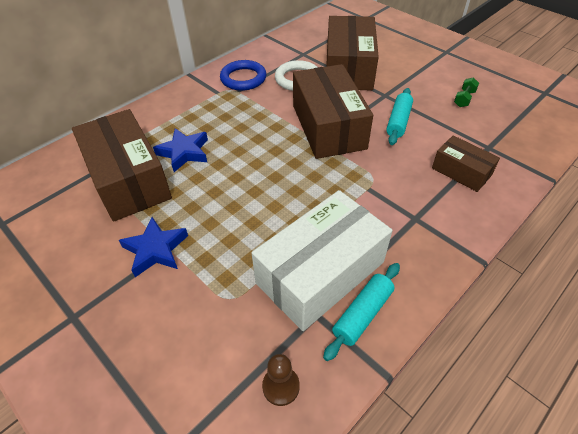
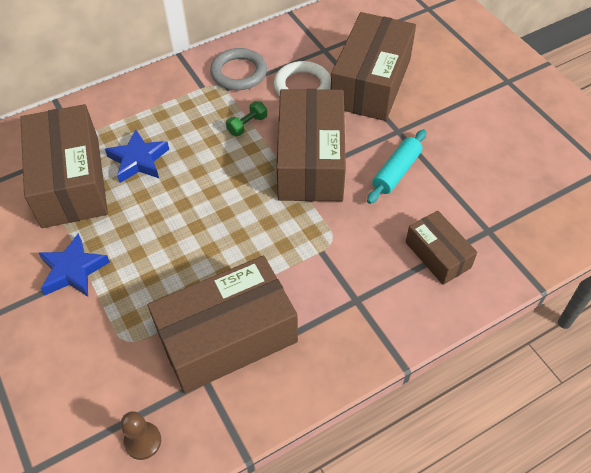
camera: 15 degrees right, 5 degrees up
(243, 78) = (239, 73): blue ring -> grey ring
(320, 272) = (227, 337): white box -> brown box
(362, 314) = (251, 392): turquoise rolling pin -> none
(464, 99) = (494, 157): green dumbbell -> green dumbbell (247, 125)

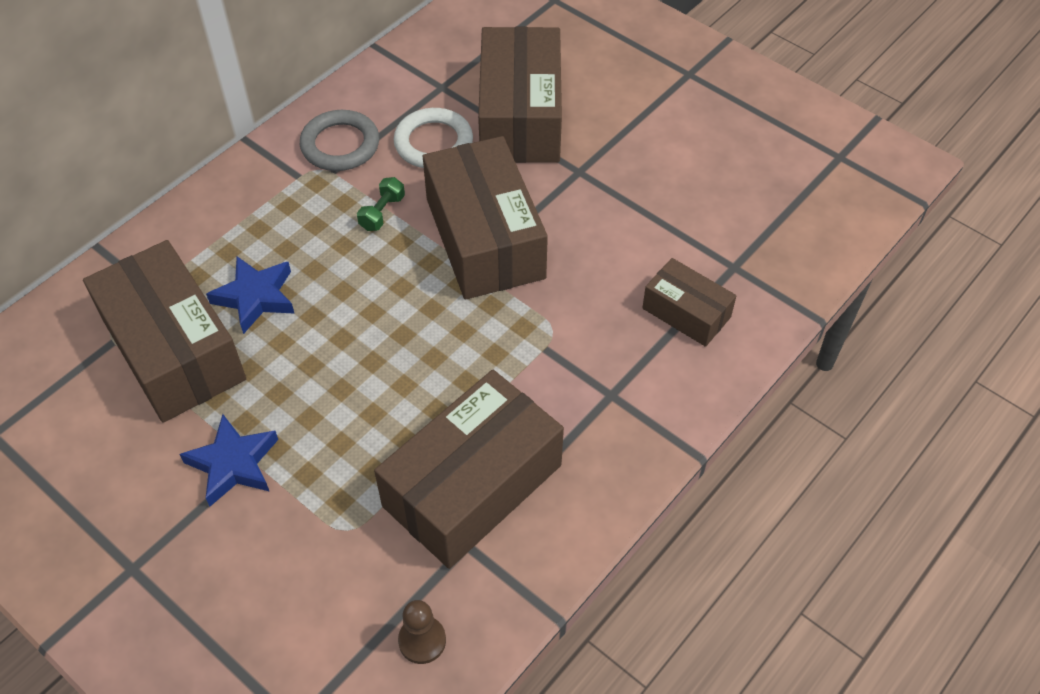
camera: 20 degrees left, 0 degrees up
(396, 172) = (597, 224): turquoise rolling pin -> none

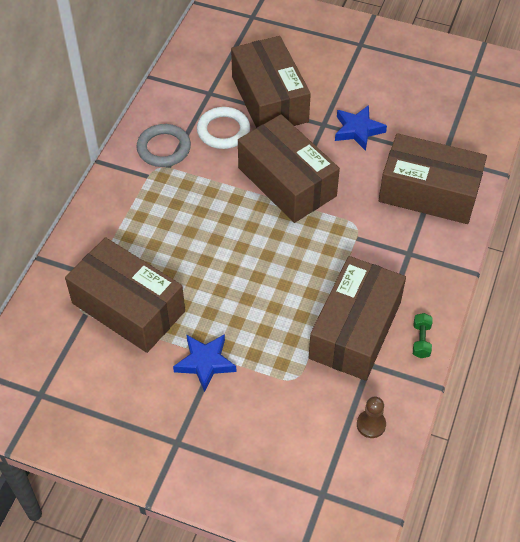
camera: 20 degrees left, 0 degrees up
(255, 297) = (162, 259): blue star -> blue star (358, 130)
(382, 213) = (214, 184): green dumbbell -> green dumbbell (421, 340)
(686, 313) = (429, 192): brown box -> brown box, size x1.88

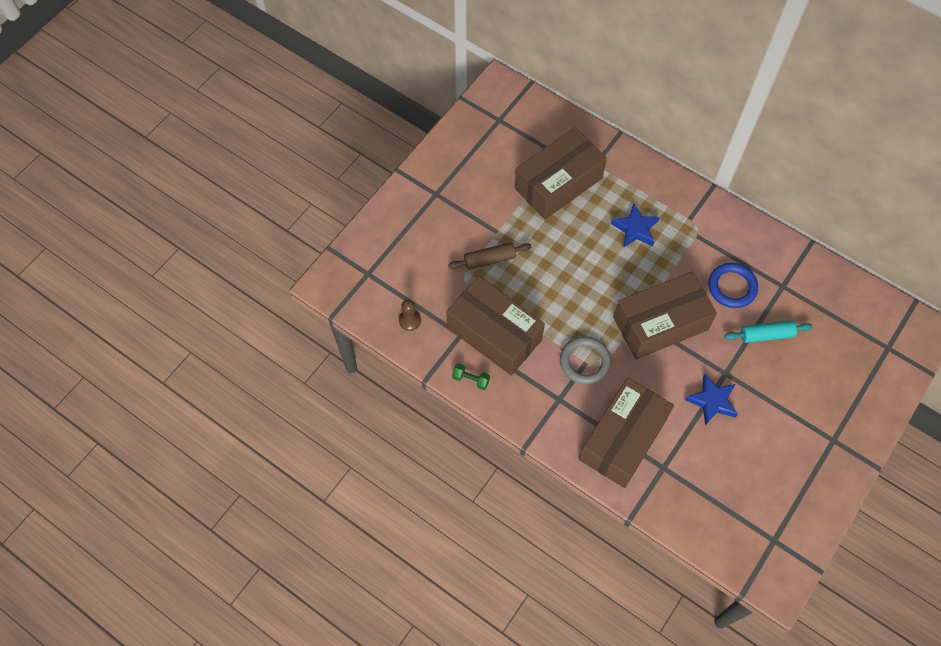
camera: 105 degrees right, 10 degrees up
(164, 148) = (719, 236): grey ring -> grey ring (584, 362)
(205, 363) = (495, 224): blue star -> blue star (635, 229)
(223, 131) = (732, 287): white ring -> blue ring
(258, 357) = (489, 259): none -> brown rolling pin
(269, 99) = (766, 335): brown box -> turquoise rolling pin

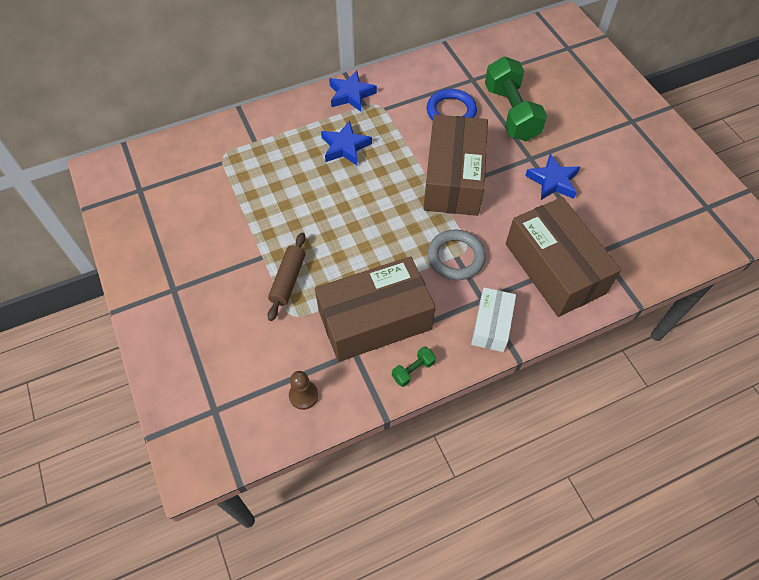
camera: 60 degrees left, 5 degrees down
(541, 415) = (491, 325): none -> white box
(558, 183) = (251, 179): brown box -> none
(693, 203) = (351, 94): none -> blue star
(766, 335) = (511, 113): turquoise rolling pin -> green dumbbell

